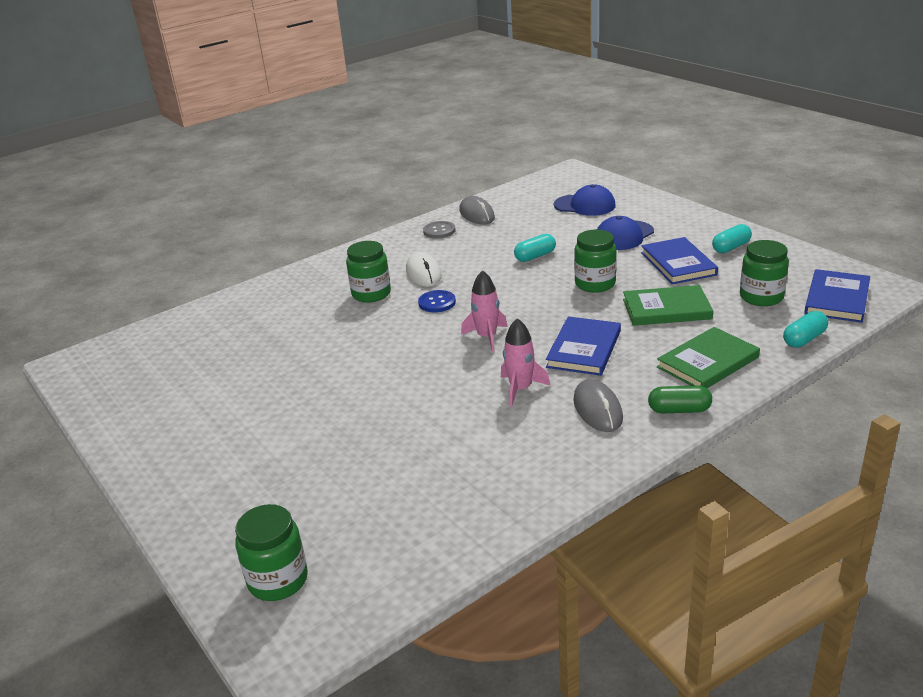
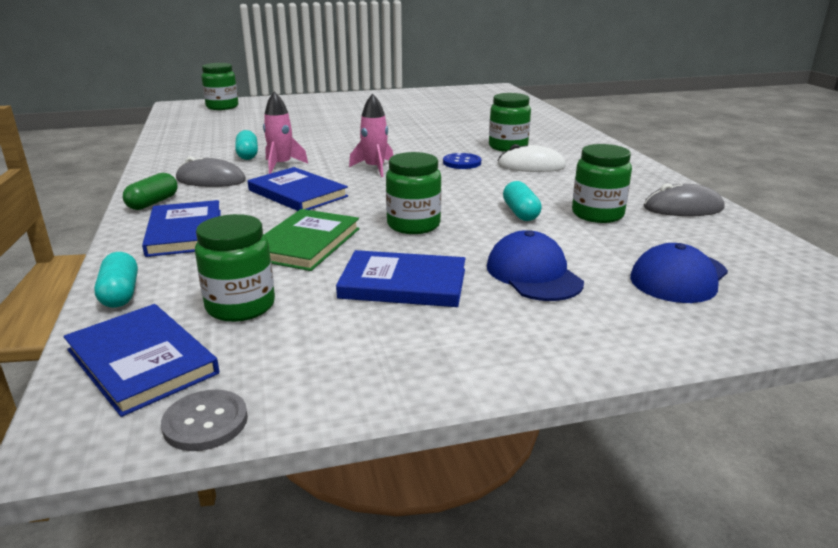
camera: 110 degrees right, 5 degrees down
(439, 231) = (639, 185): grey button -> grey button (205, 422)
(513, 234) = (597, 214): none -> green jar
(708, 362) = (185, 232): green book -> blue book
(731, 247) = (405, 342): turquoise capsule -> turquoise capsule (247, 155)

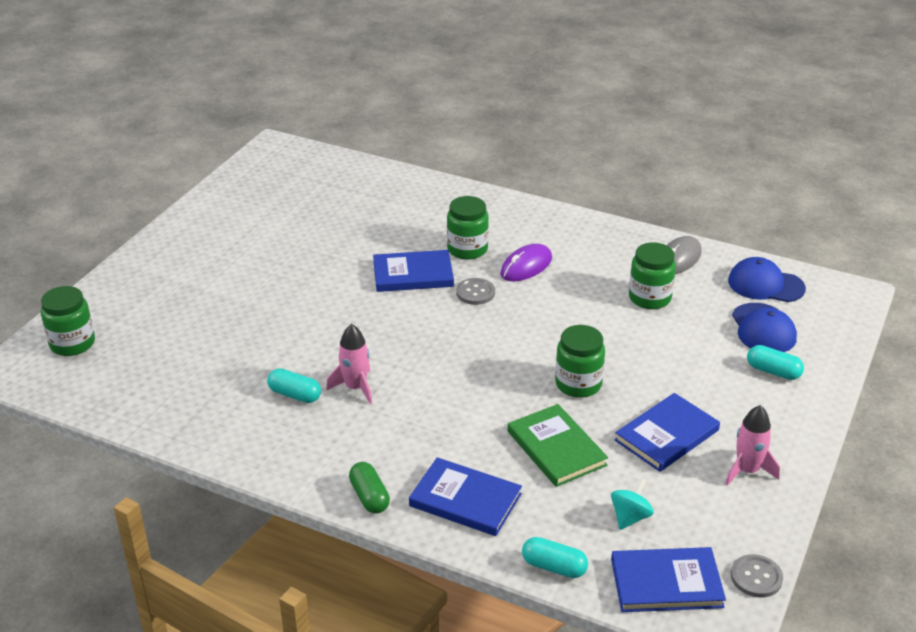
camera: 50 degrees left, 10 degrees up
(211, 180) = (346, 443): grey mouse -> none
(240, 306) = (630, 517): green jar -> turquoise spinning top
(297, 193) = (444, 409): blue book -> blue book (413, 274)
(375, 168) = (431, 342): pink rocket -> pink rocket (747, 470)
(462, 162) = (475, 293): blue button -> grey button
(520, 213) = (610, 327): turquoise capsule -> turquoise capsule (773, 371)
(531, 166) = (526, 266): white mouse -> purple mouse
(533, 274) = (706, 378): blue cap -> blue cap (765, 285)

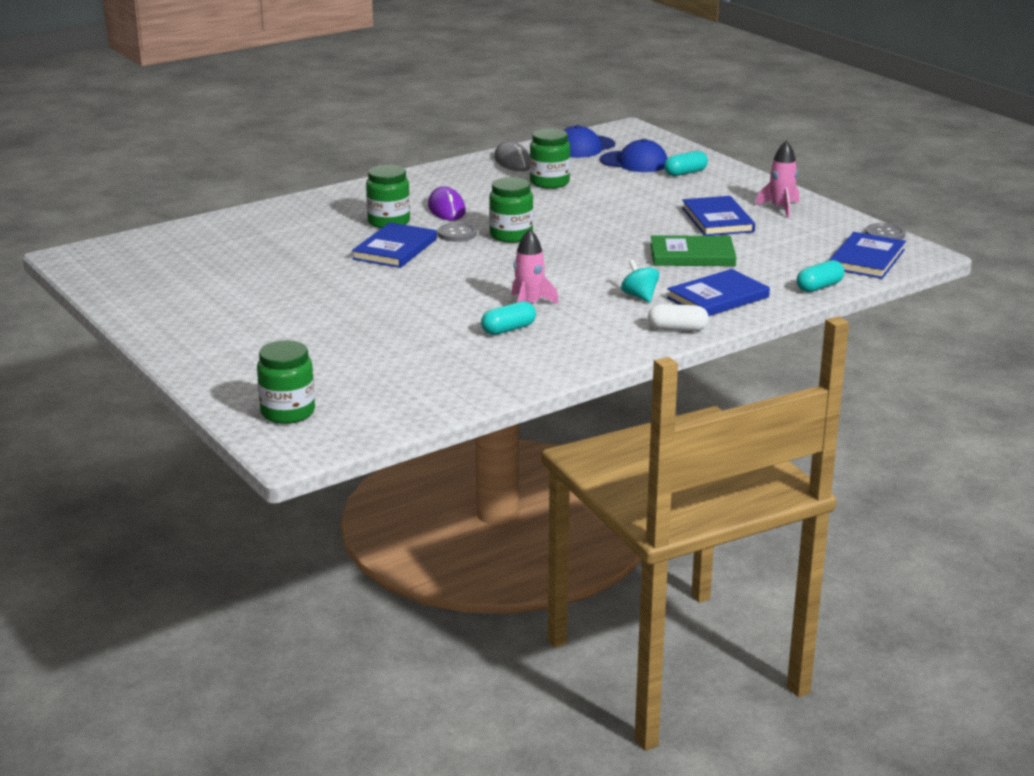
camera: 60 degrees left, 10 degrees down
(369, 497) = (677, 329): green capsule -> white capsule
(578, 384) = (625, 230): green jar -> green jar (511, 235)
(630, 517) = (792, 252): turquoise spinning top -> turquoise spinning top (639, 296)

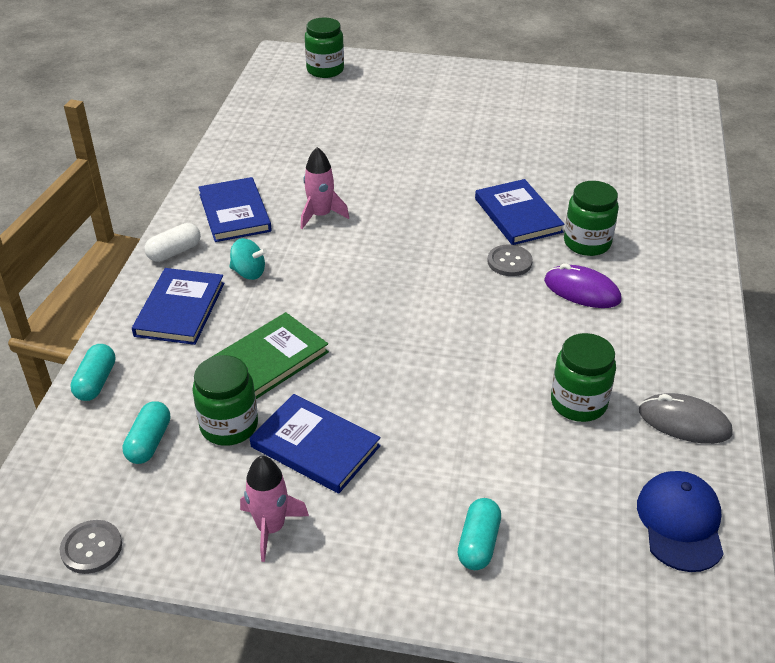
camera: 135 degrees right, 15 degrees up
(508, 329) = (299, 185): turquoise capsule -> turquoise capsule (149, 442)
(511, 235) = (465, 287): green jar -> green jar (229, 426)
(634, 162) = (570, 526): blue cap -> none
(867, 259) = (78, 469): blue book -> blue book (234, 213)

